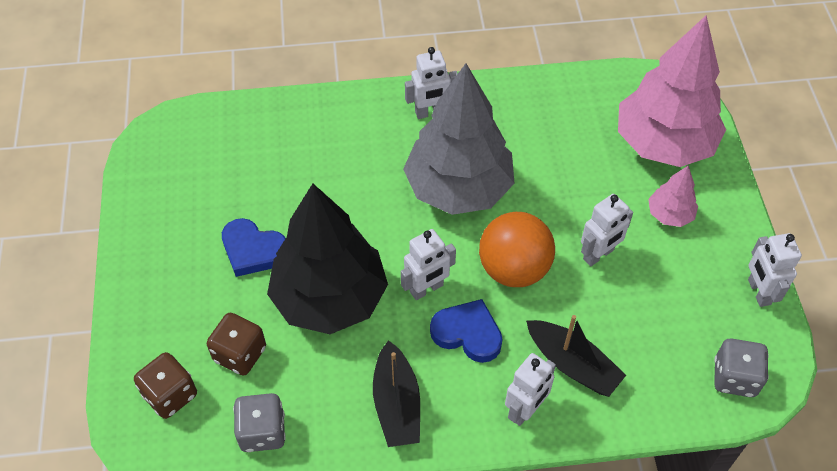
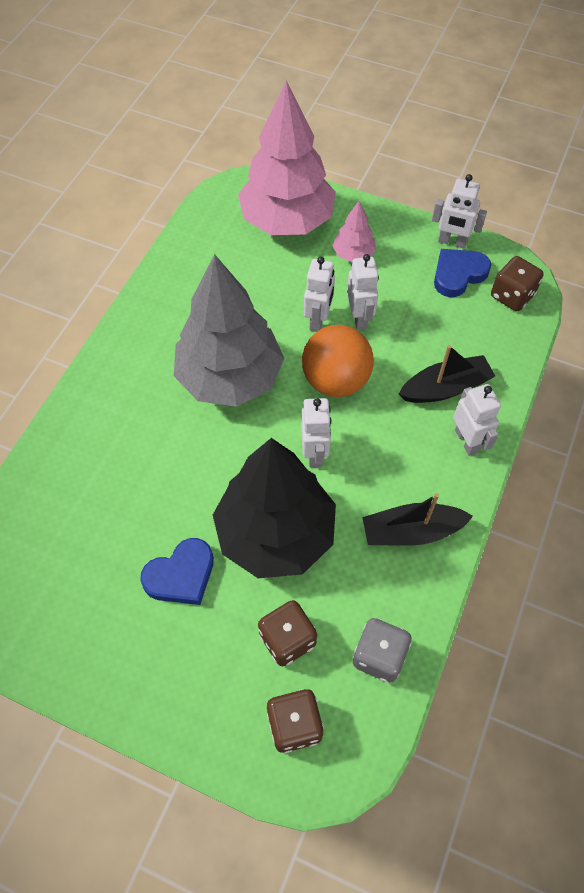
camera: 60 degrees left, 5 degrees up
(397, 404) = (411, 531): black boat -> black boat turned 150 degrees clockwise
(430, 112) = (135, 357): white robot -> white robot (318, 320)
(467, 333) = (375, 445): blue heart -> blue heart (458, 274)
(734, 377) = (512, 296): grey dice -> brown dice

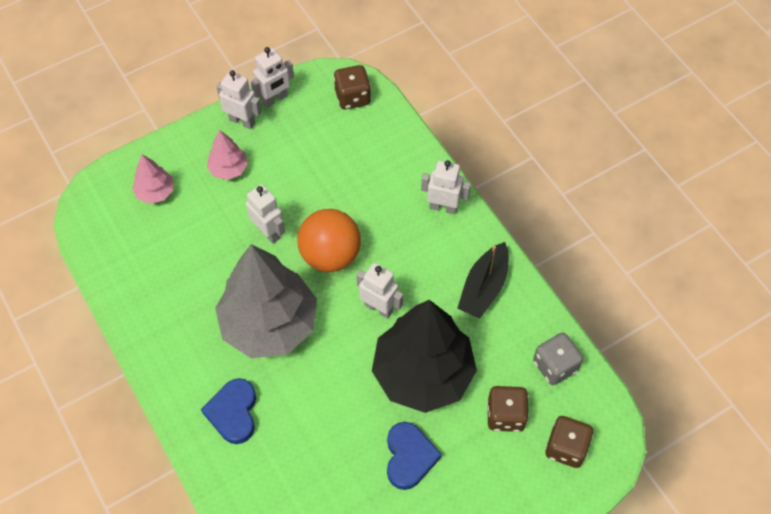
camera: 55 degrees left, 0 degrees up
(287, 221) = (155, 192): pink tree -> pink tree, size x0.44
(359, 317) = (289, 203): white robot -> white robot (242, 121)
(445, 388) = (392, 191): black boat -> none
(458, 274) = (306, 116): blue heart -> blue heart (233, 413)

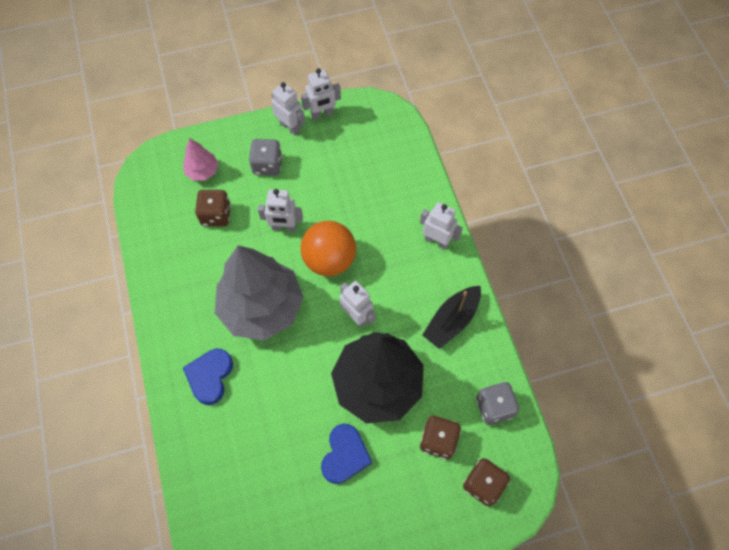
camera: 15 degrees right, 5 degrees up
(229, 169) = (267, 165): pink tree -> grey dice
(268, 232) = (284, 227): white robot -> white robot turned 120 degrees clockwise
(352, 97) = (387, 127): brown dice -> brown dice (216, 215)

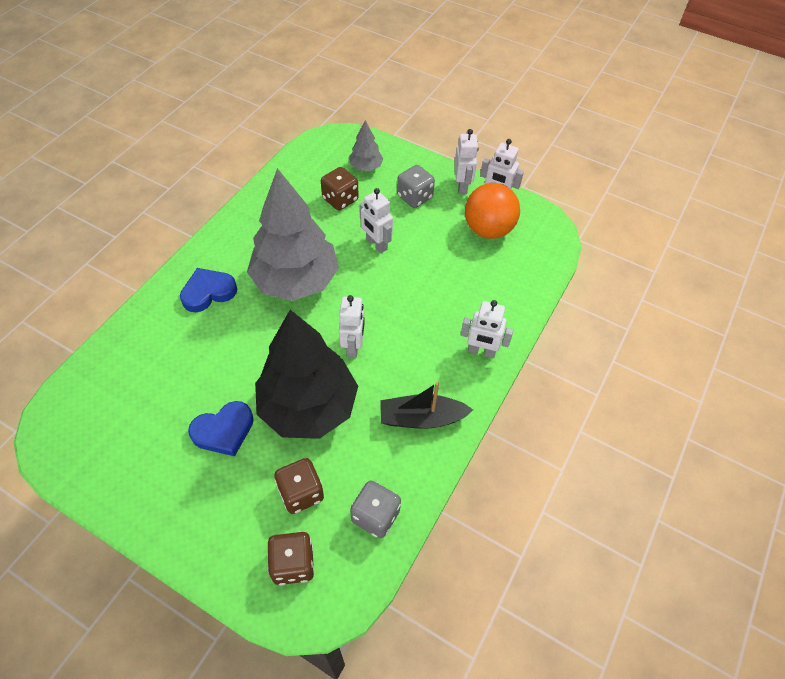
camera: 45 degrees right, 10 degrees down
(202, 171) = (366, 167): pink tree -> grey tree
(329, 260) = (381, 292): orange ball -> orange ball (488, 229)
(437, 241) = (481, 351): white robot -> white robot turned 120 degrees clockwise

